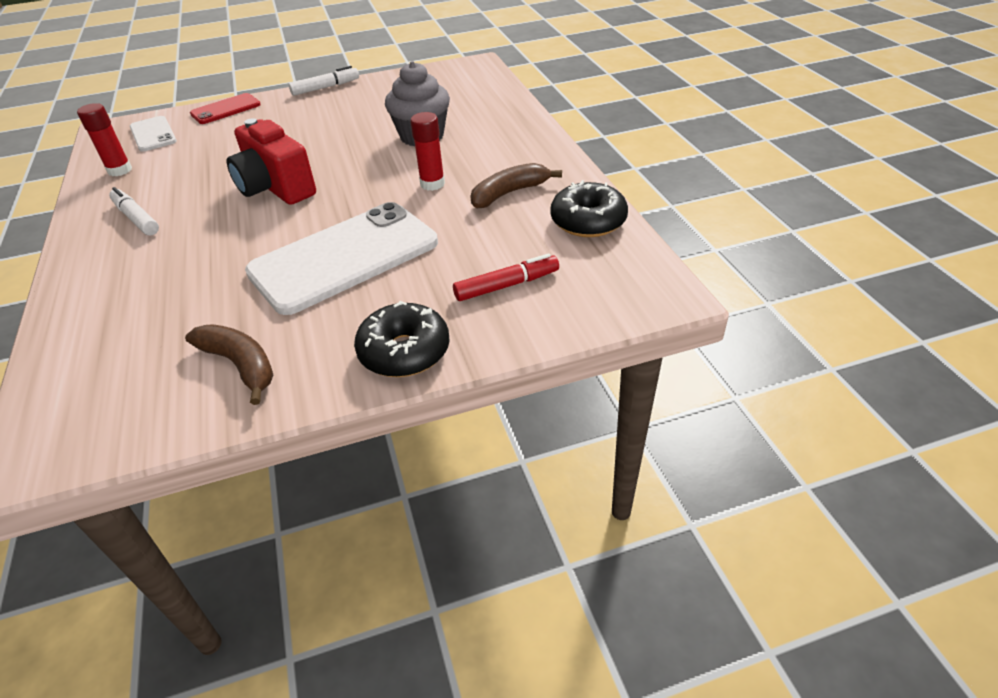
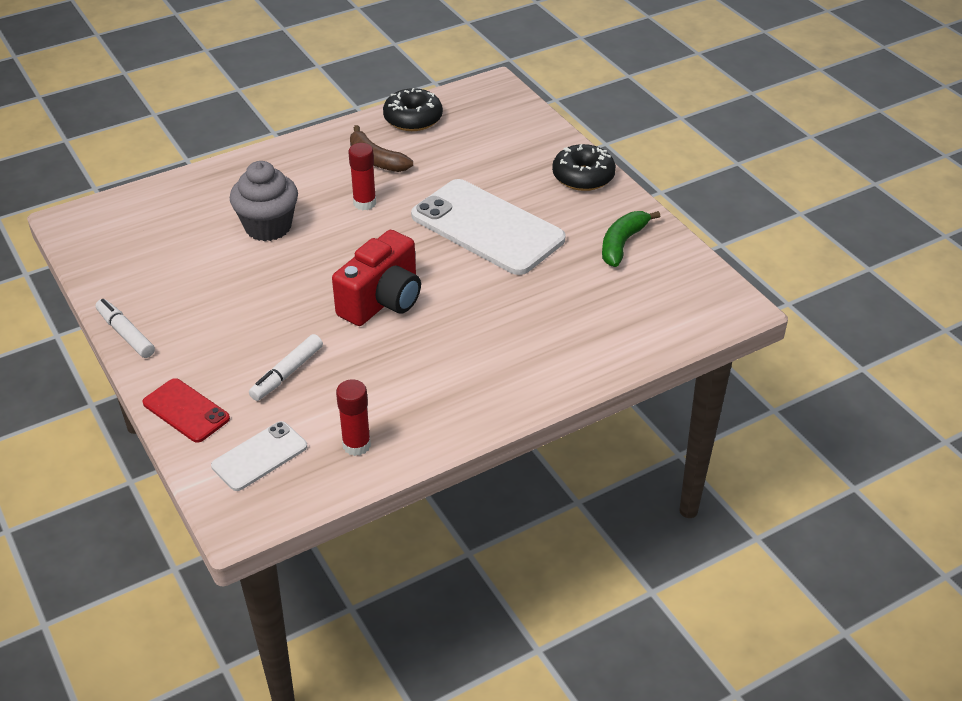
camera: 105 degrees left, 0 degrees up
(136, 218) = (454, 383): white marker -> white marker (287, 373)
(240, 365) = (622, 244): brown banana -> green banana
(507, 285) = (502, 146): red marker -> none

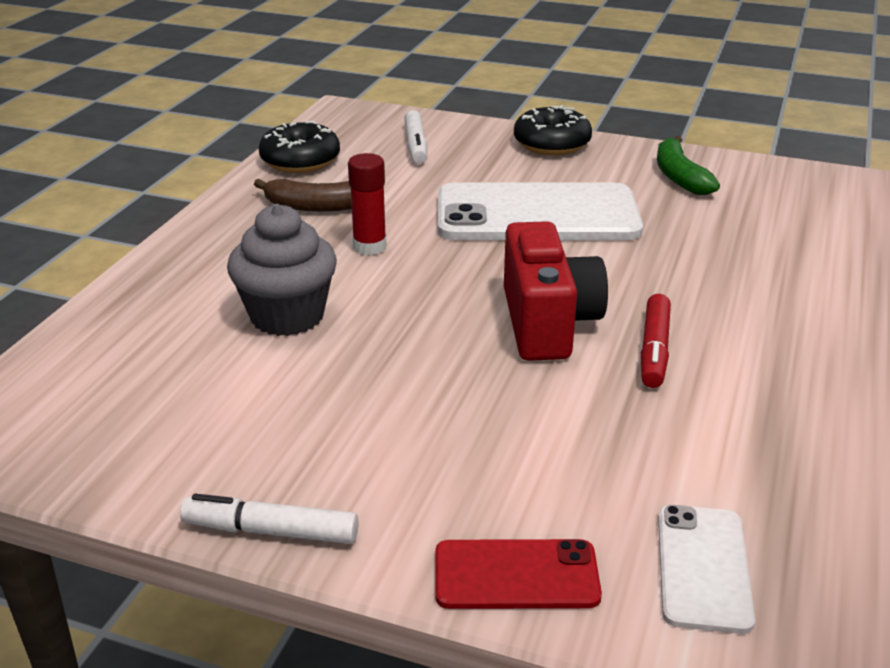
camera: 40 degrees left, 10 degrees down
(287, 373) = (569, 452): white marker -> white marker (415, 145)
(356, 445) = (782, 480): red glue stick -> none
(410, 347) = (654, 350): none -> red marker

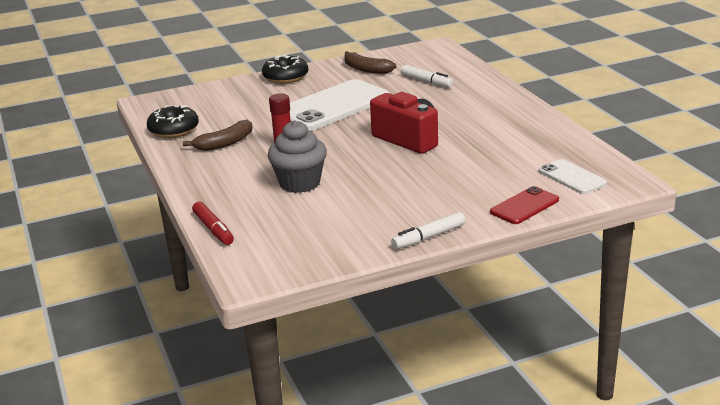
camera: 40 degrees left, 5 degrees down
(415, 145) = (220, 102): white marker -> white marker (426, 82)
(654, 350) = (461, 130): red marker -> red marker (213, 229)
(679, 177) = (366, 69): green banana -> brown banana

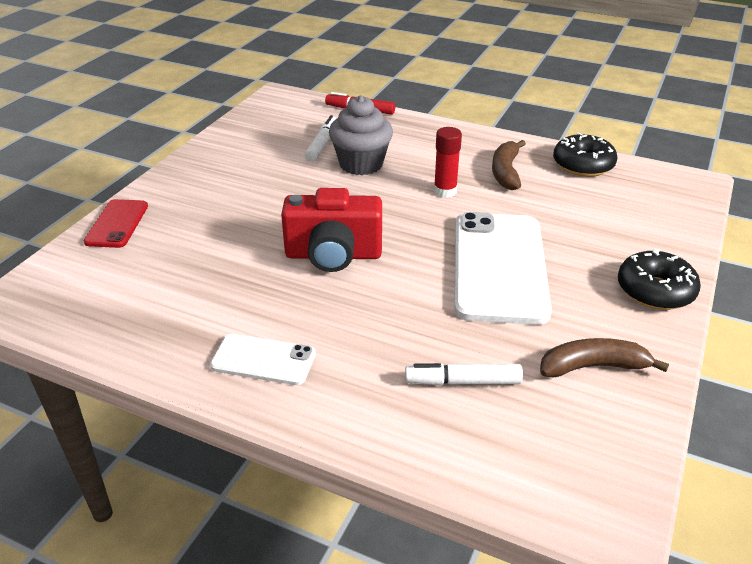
camera: 135 degrees right, 10 degrees up
(428, 237) = (181, 164): white marker -> white marker (322, 144)
(572, 177) = (87, 280): white phone -> white phone (263, 360)

